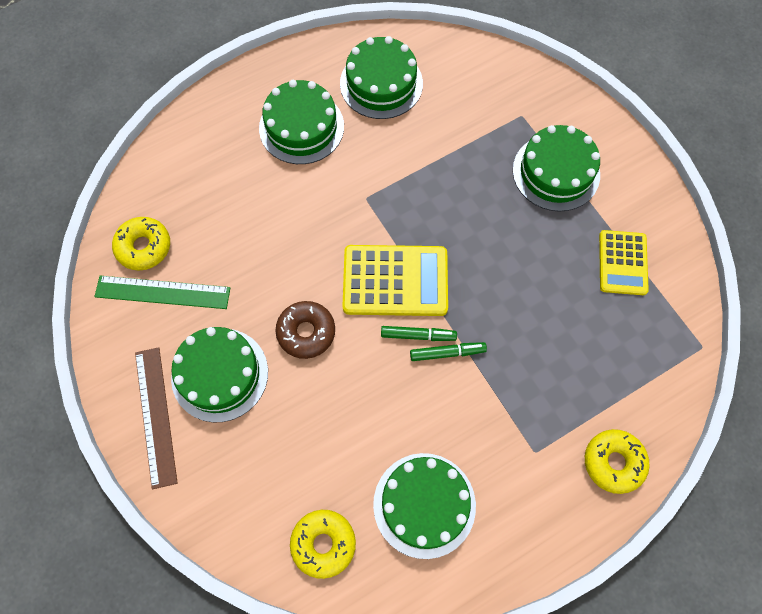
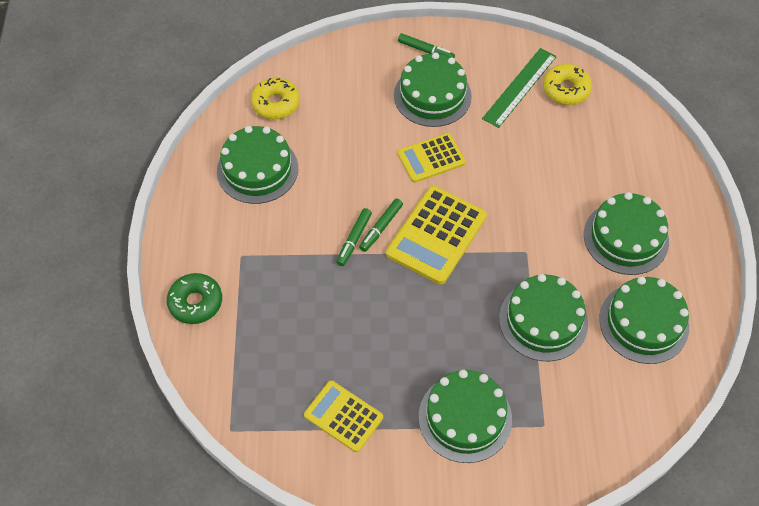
camera: 120 degrees right, 10 degrees down
(155, 416) = (426, 51): brown ruler -> green marker
(306, 332) = (431, 158): brown donut -> yellow calculator
(427, 155) = (543, 320): none -> green cake
(613, 462) = (195, 302): yellow donut -> green donut

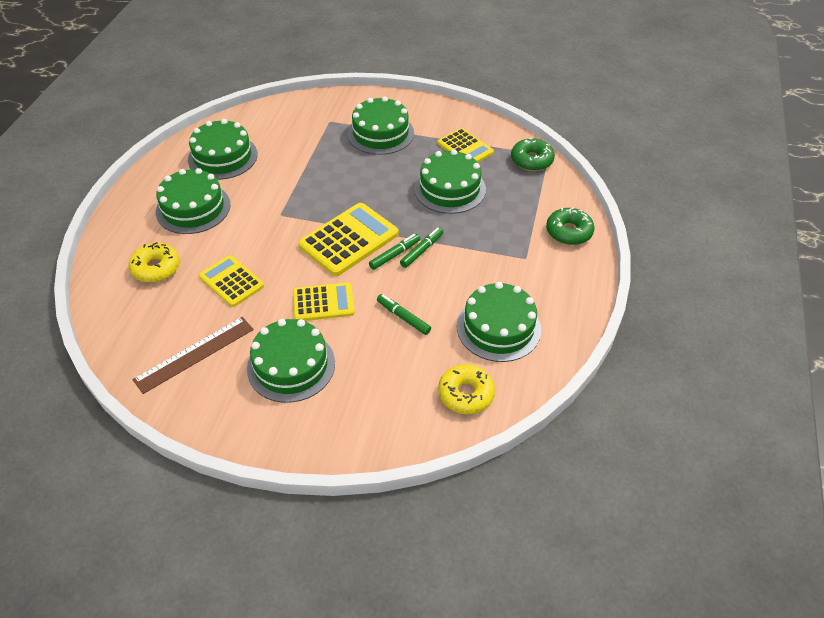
camera: 165 degrees left, 10 degrees down
(251, 414) = (531, 160): none -> green donut
(426, 51) = (272, 422): green marker -> green marker (403, 317)
(520, 87) = (194, 354): green ruler -> brown ruler
(530, 160) = (231, 281): none -> yellow calculator
(543, 320) = (295, 171): green cake -> green cake (449, 189)
(566, 89) = (149, 341): yellow donut -> yellow donut (156, 268)

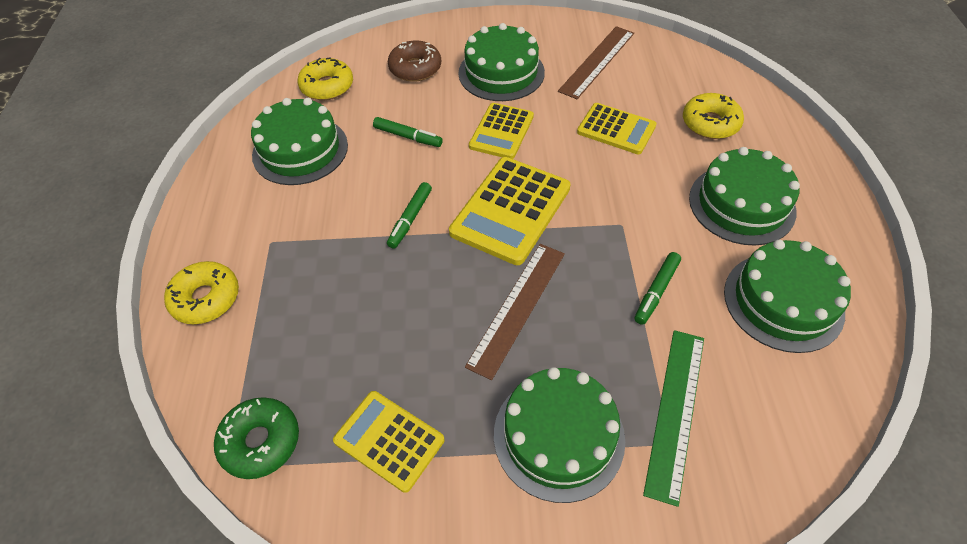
camera: 165 degrees right, 5 degrees up
(318, 130) = (675, 411): none -> green ruler
(323, 302) = (501, 131): yellow calculator -> yellow calculator turned 45 degrees counterclockwise
(372, 394) = (415, 68): none -> brown donut
(374, 186) = (517, 307): none -> brown ruler
(395, 255) = (443, 205): green marker -> green marker (656, 291)
(449, 189) = (396, 333): green cake -> none
(569, 232) = (206, 298): green donut -> yellow donut

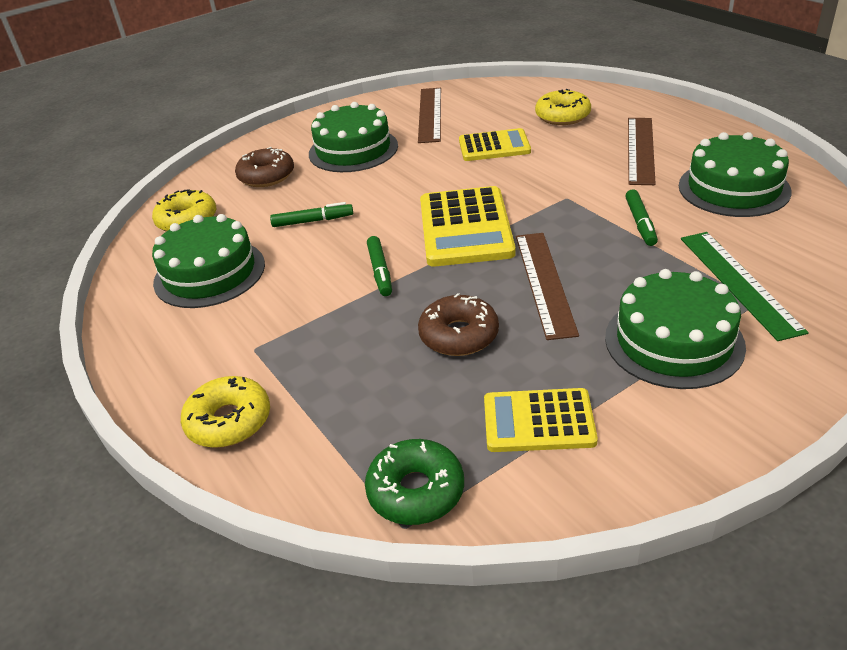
camera: 30 degrees left, 15 degrees down
(408, 319) = (459, 335): none -> brown donut
(501, 131) = (398, 184): yellow calculator -> none
(741, 204) = (640, 150): green cake -> brown ruler

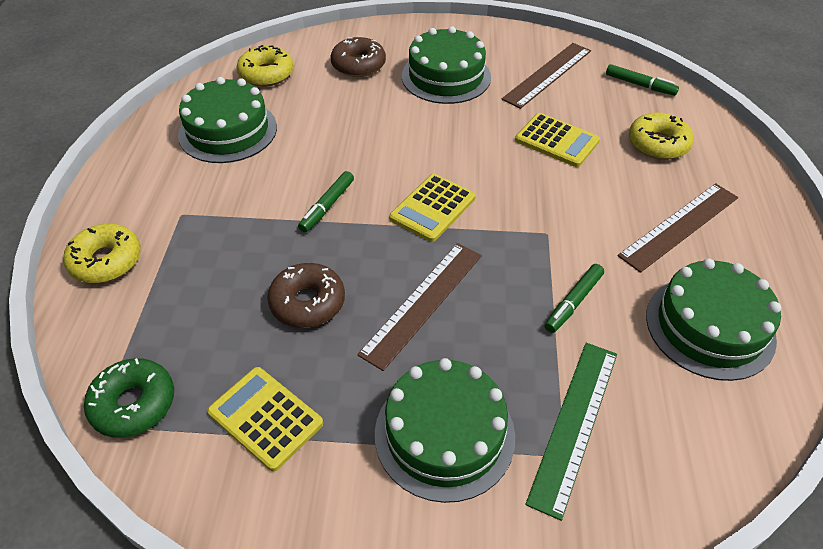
camera: 35 degrees right, 10 degrees up
(313, 221) = (339, 128): green marker -> green marker (640, 85)
(465, 227) = (433, 208): yellow calculator -> yellow calculator, size x0.64

